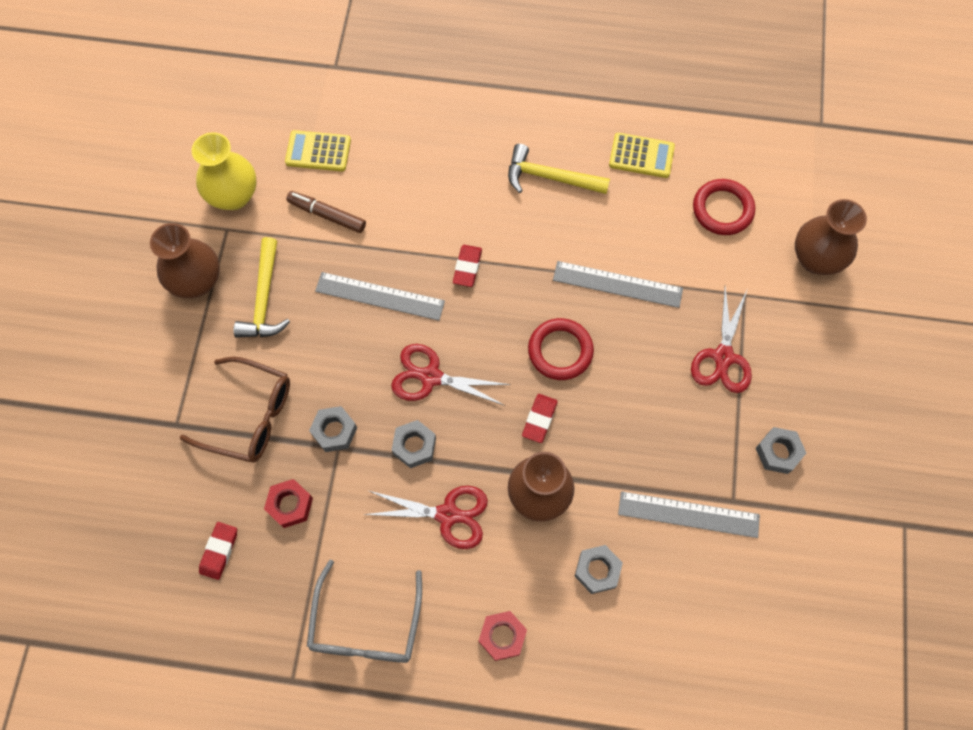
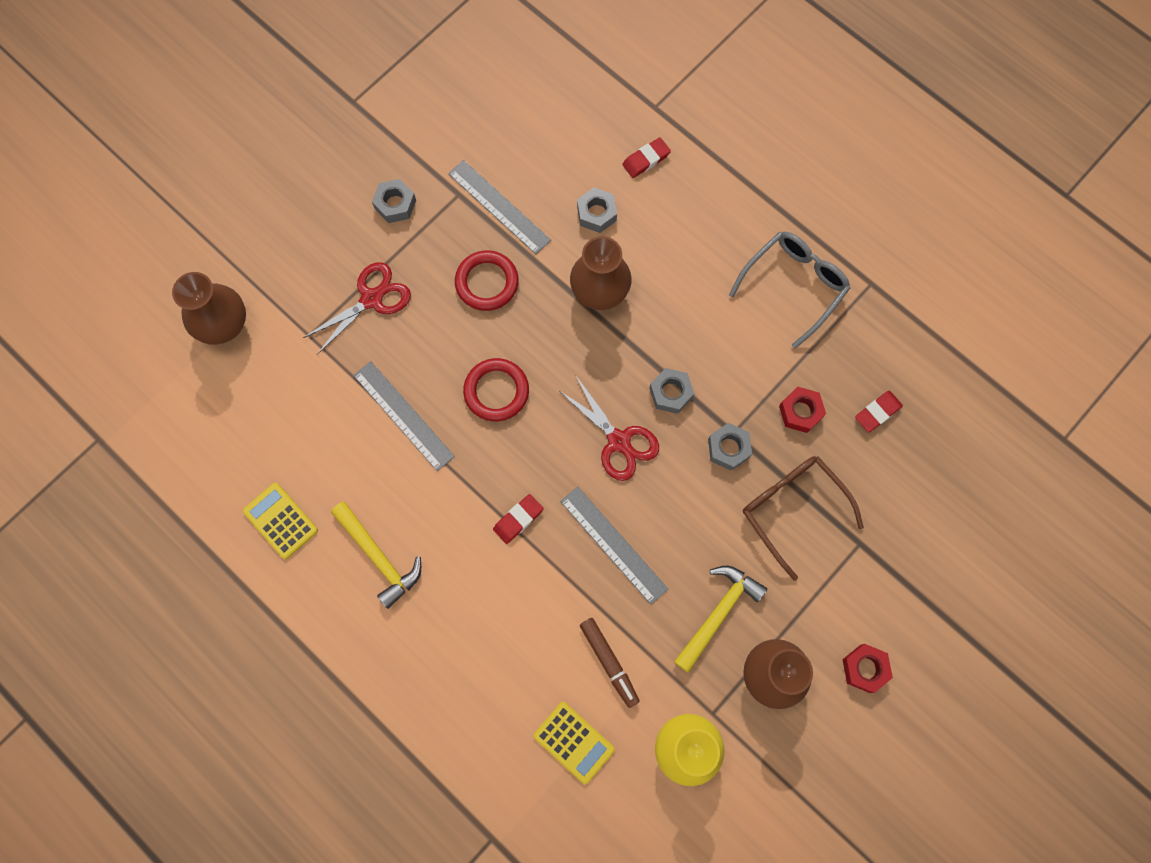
camera: 145 degrees left, 5 degrees up
(448, 515) = (680, 323): red scissors -> none
(502, 636) = (698, 215): red nut -> red nut (865, 668)
(539, 419) = (555, 348): red eraser -> red eraser (646, 160)
(722, 209) = (258, 420): red ring -> red ring (487, 282)

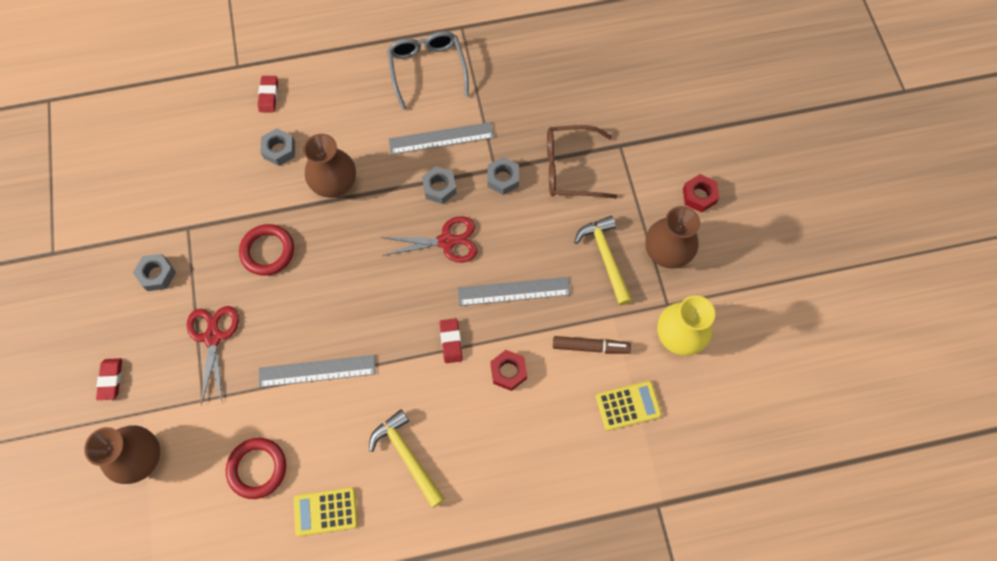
camera: 55 degrees left, 5 degrees down
(379, 557) = (407, 456): yellow hammer -> yellow hammer turned 120 degrees counterclockwise
(496, 391) = (350, 296): red ring -> red ring (257, 468)
(499, 206) = (220, 207): grey ruler -> grey ruler (441, 138)
(800, 412) = (511, 121): red nut -> red nut (508, 372)
(877, 412) = (545, 79): red eraser -> red eraser (111, 380)

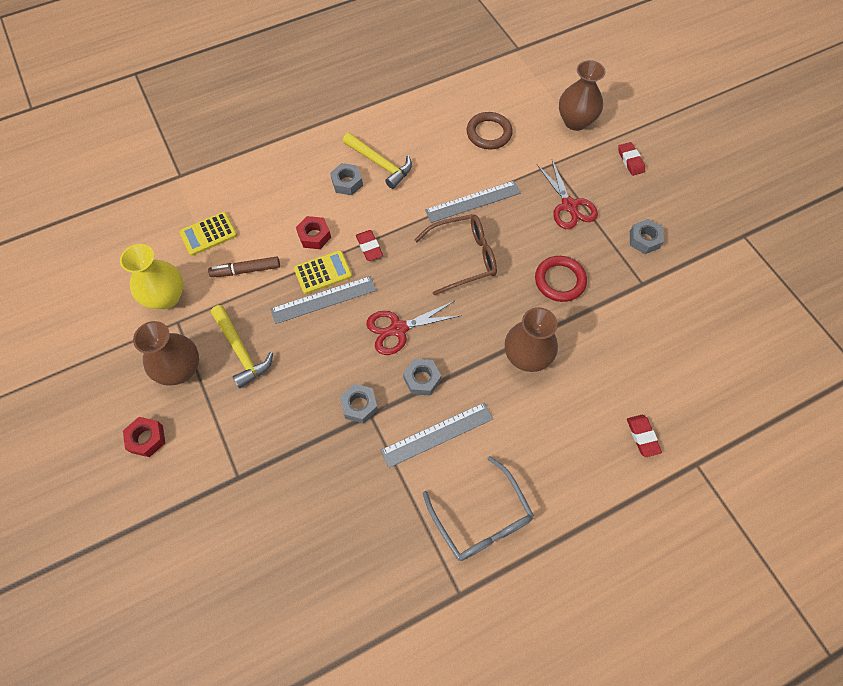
camera: 165 degrees right, 5 degrees down
(257, 468) = (489, 133): red ring -> brown ring
(279, 150) = (599, 378): grey nut -> grey nut (347, 183)
(326, 511) = (428, 121): yellow calculator -> yellow calculator (323, 272)
(570, 168) = (290, 435): brown glasses -> brown glasses (464, 257)

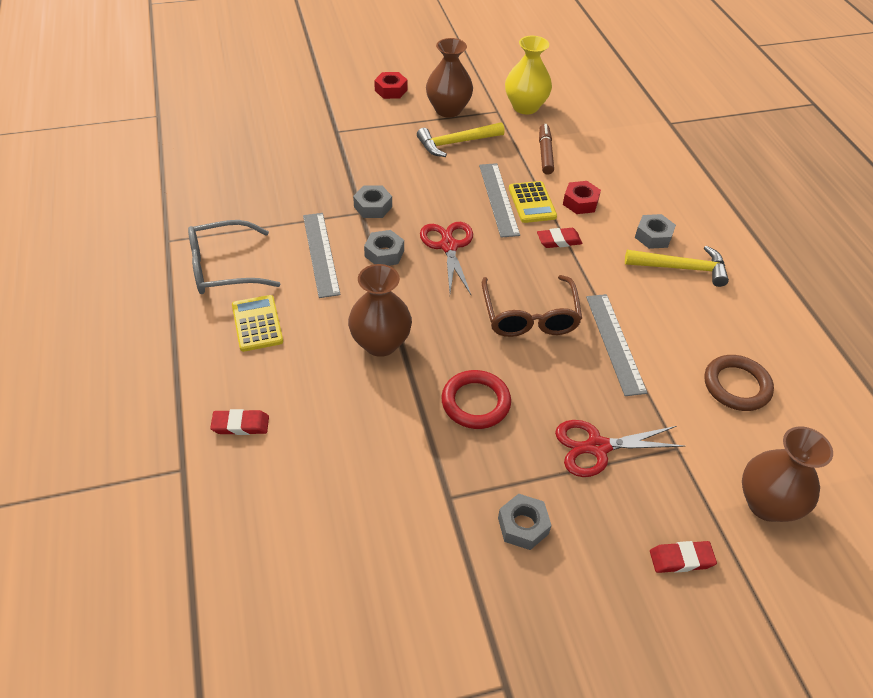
camera: 100 degrees right, 15 degrees down
(208, 234) = (593, 135): yellow calculator -> yellow calculator (257, 323)
(380, 164) = (681, 268): yellow hammer -> yellow hammer turned 135 degrees counterclockwise

